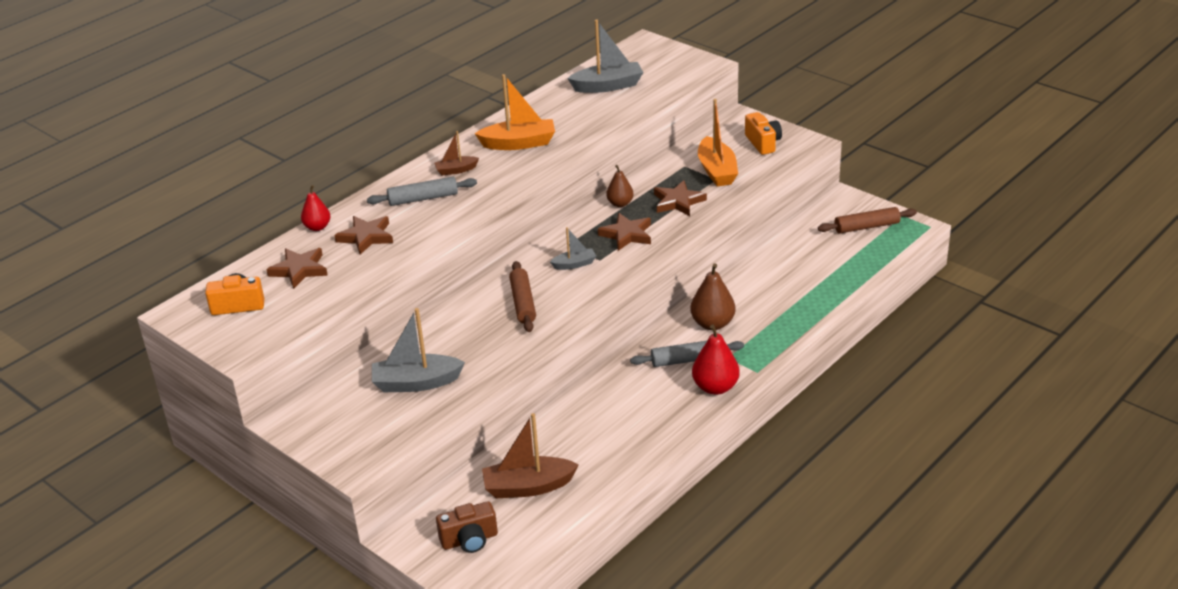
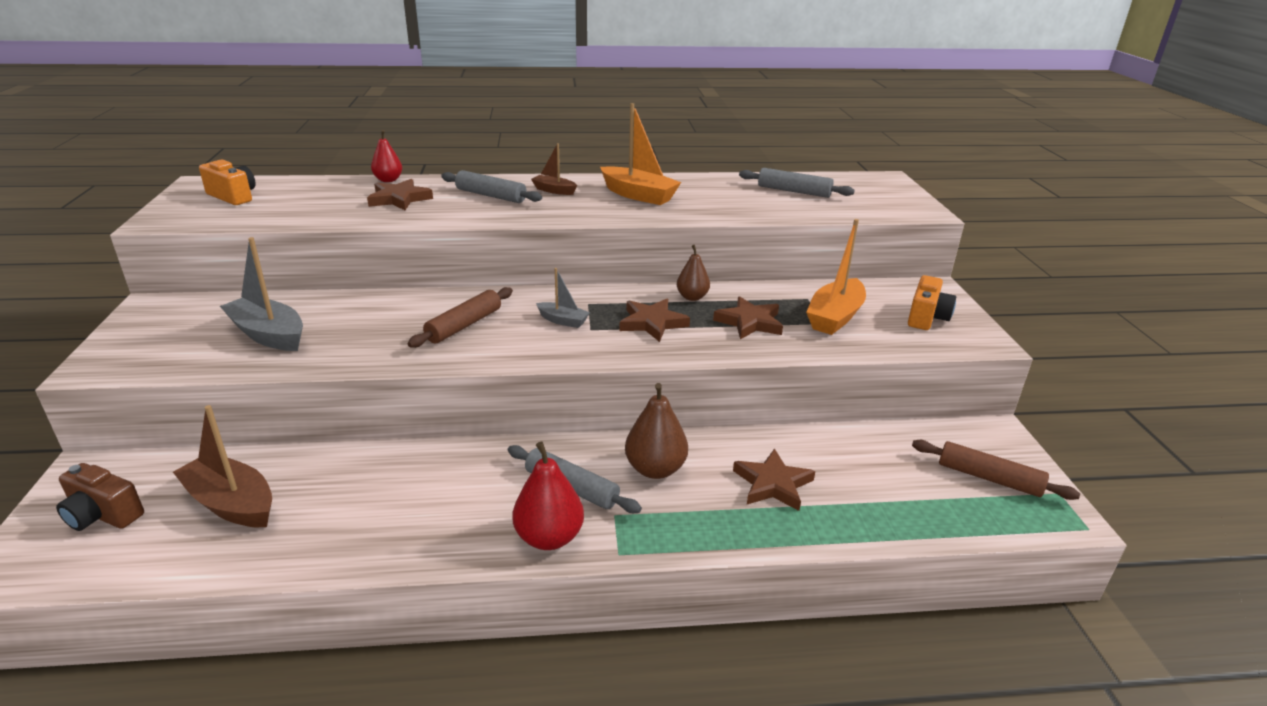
camera: 40 degrees right, 5 degrees down
(299, 270) = (314, 196): brown star -> brown star (772, 484)
(608, 86) = (794, 191): grey boat -> grey rolling pin

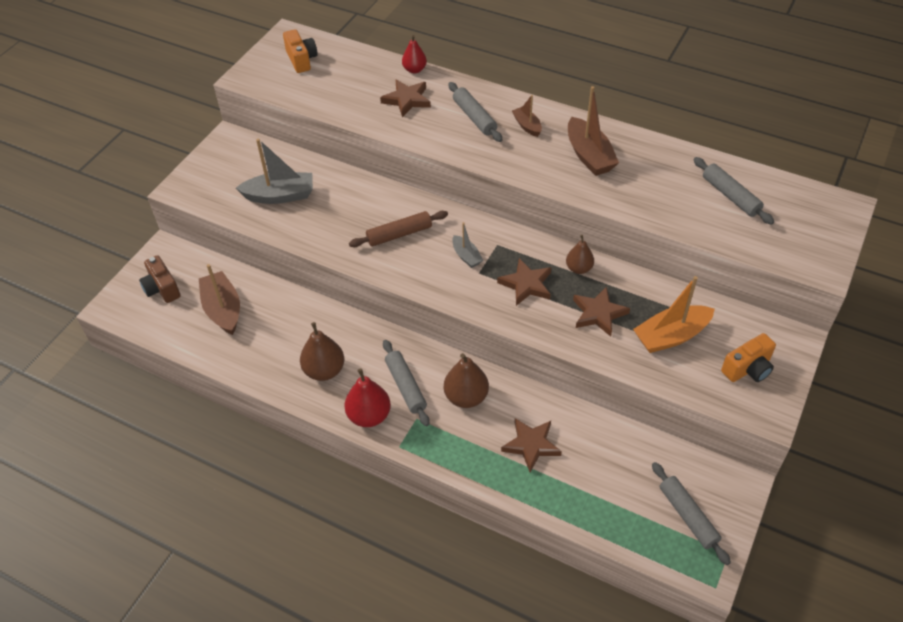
camera: 35 degrees right, 20 degrees up
(268, 335) = (280, 195): grey boat -> grey boat turned 105 degrees clockwise
(444, 513) = (324, 370): none -> brown pear
(638, 195) = (589, 156): orange boat -> brown boat
(989, 478) = (688, 516): brown rolling pin -> grey rolling pin

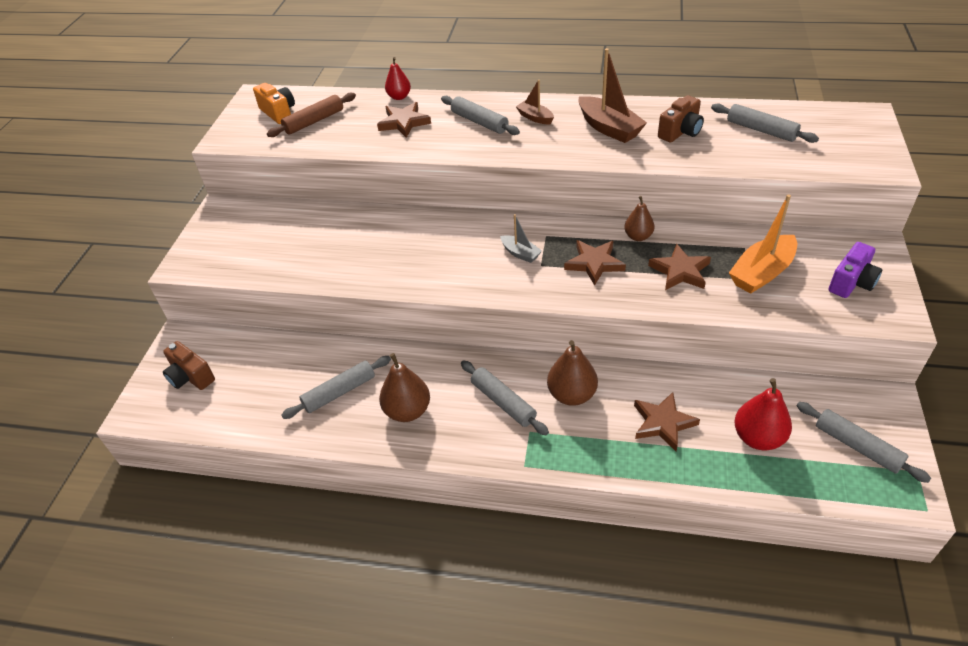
camera: 15 degrees left, 5 degrees down
(223, 309) = (269, 380): brown boat -> none
(275, 337) = (339, 392): none -> grey rolling pin
(280, 195) = (298, 246): grey boat -> none
(369, 416) = (477, 443): red pear -> red pear (758, 437)
(399, 234) = (441, 251): brown rolling pin -> brown rolling pin (314, 121)
(653, 177) = (680, 132): none -> brown camera
(748, 369) = (851, 282): orange camera -> purple camera

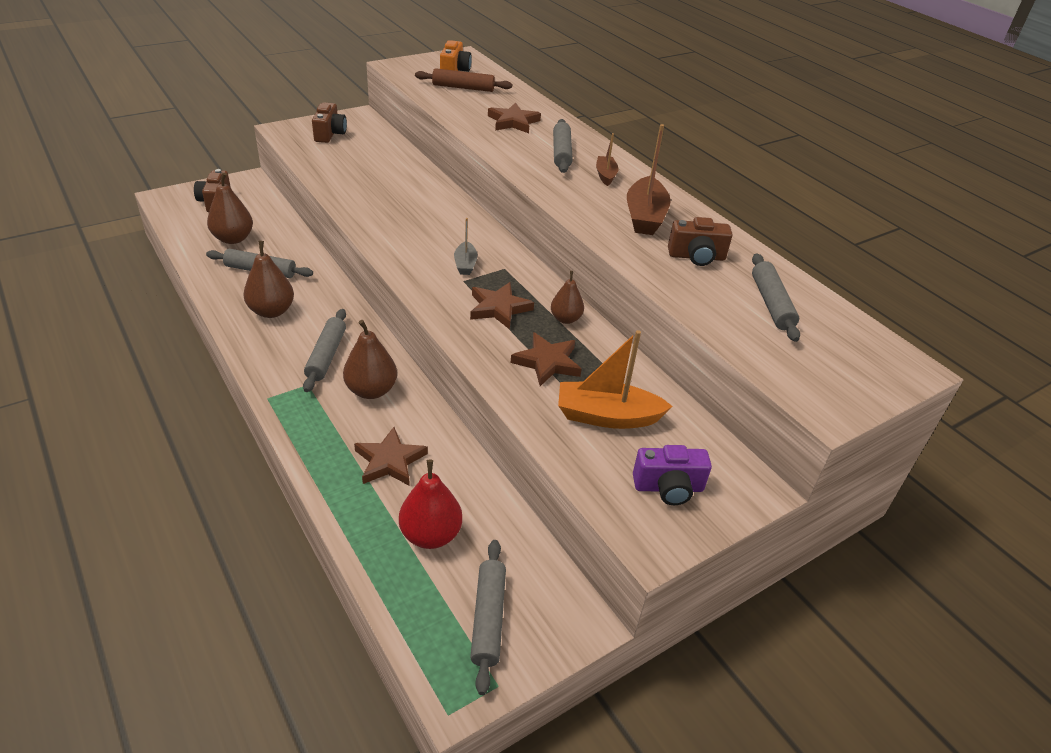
camera: 40 degrees right, 5 degrees down
(230, 239) = (330, 134): none -> brown camera
(267, 390) = (233, 239): none -> brown pear
(399, 97) = (544, 107): red pear -> none

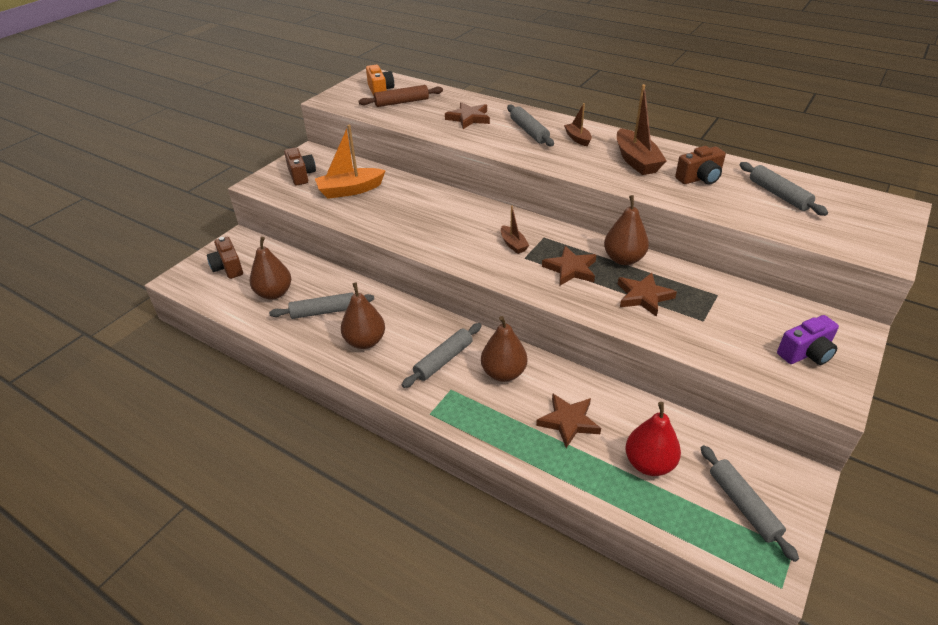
camera: 20 degrees left, 0 degrees up
(326, 356) = (443, 360): grey rolling pin -> grey rolling pin turned 60 degrees clockwise
(465, 264) = (513, 244): grey boat -> brown boat
(565, 319) = (623, 259): brown pear -> brown pear, size x1.55
(607, 416) = (720, 319): orange boat -> orange boat (350, 190)

